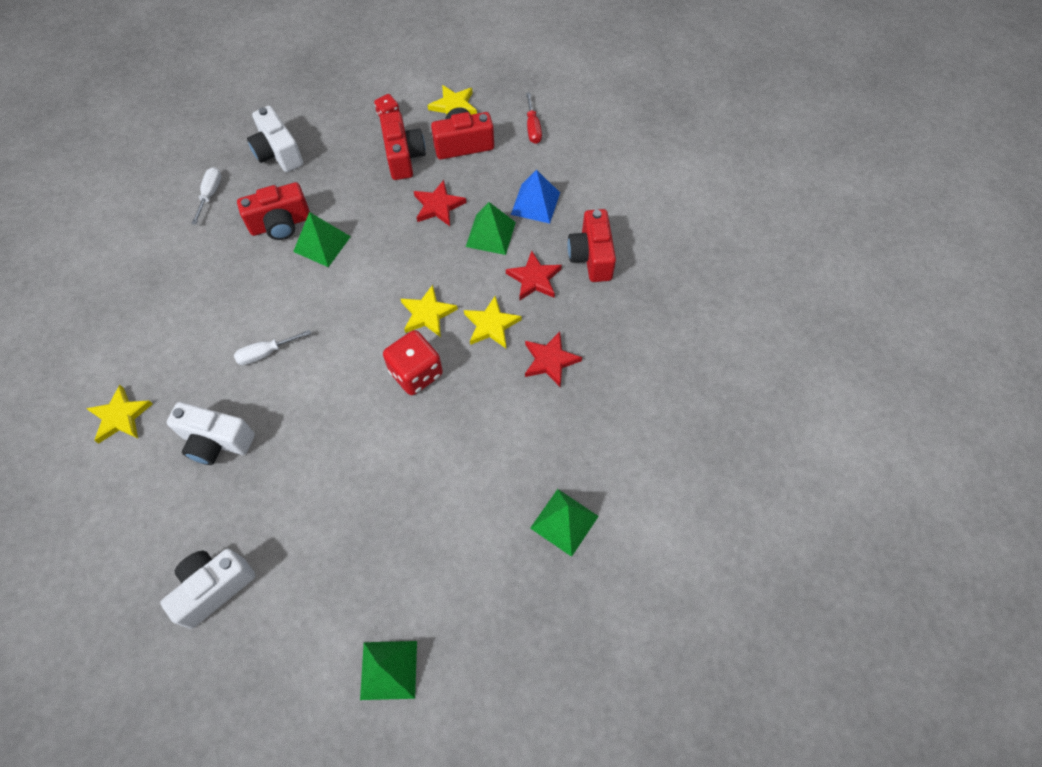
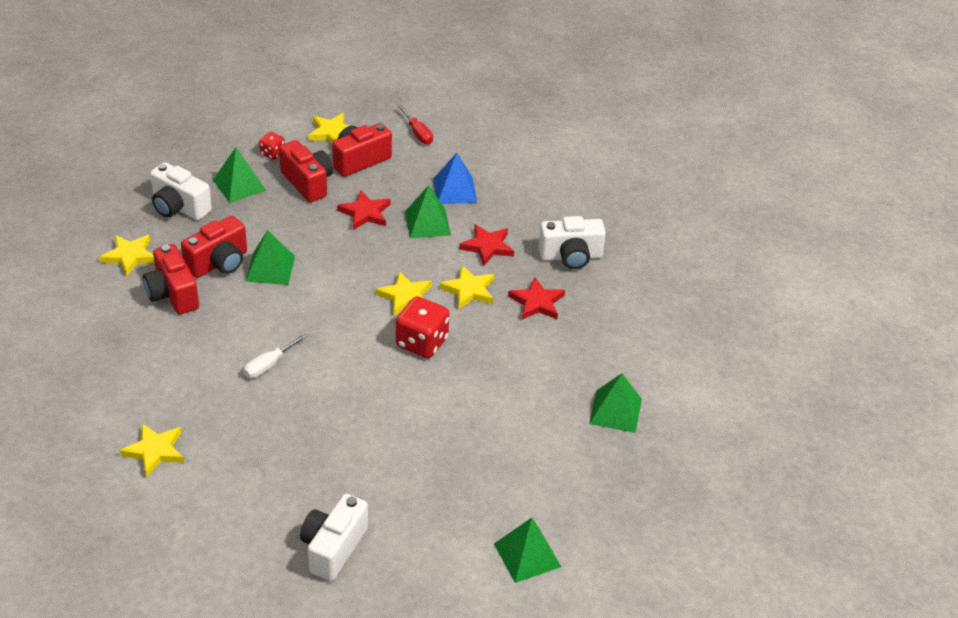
camera: 25 degrees left, 20 degrees down
(210, 194) = (130, 256): white screwdriver -> yellow star
(216, 442) = (264, 443): white camera -> white camera (571, 256)
(342, 143) = (239, 185): none -> green pyramid
(591, 257) = (528, 218): red camera -> red camera (172, 294)

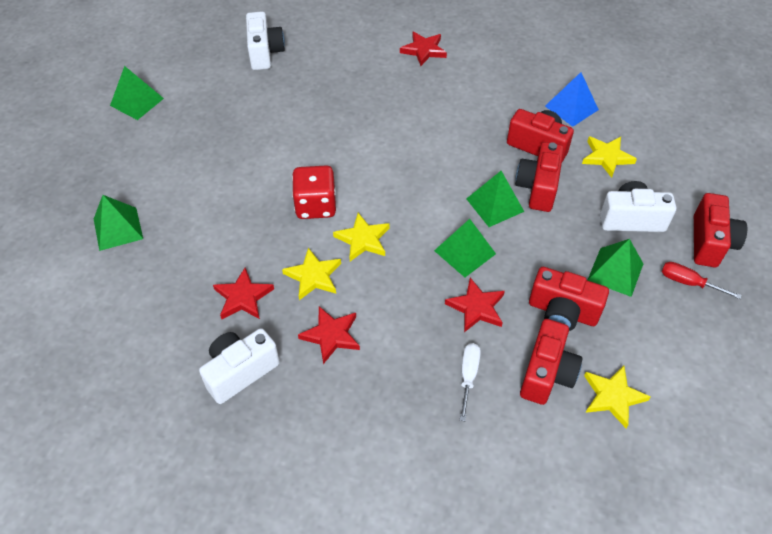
camera: 150 degrees right, 10 degrees up
(146, 167) = (710, 242): none -> red camera
(155, 451) = (424, 50): yellow star -> red star
(269, 365) = (412, 132): white screwdriver -> white screwdriver (468, 376)
(272, 153) = (633, 328): red dice -> none
(418, 133) = (528, 458): red screwdriver -> red screwdriver (688, 283)
(427, 223) = (410, 331): green pyramid -> green pyramid (465, 252)
(455, 190) = (418, 392): blue pyramid -> blue pyramid (571, 107)

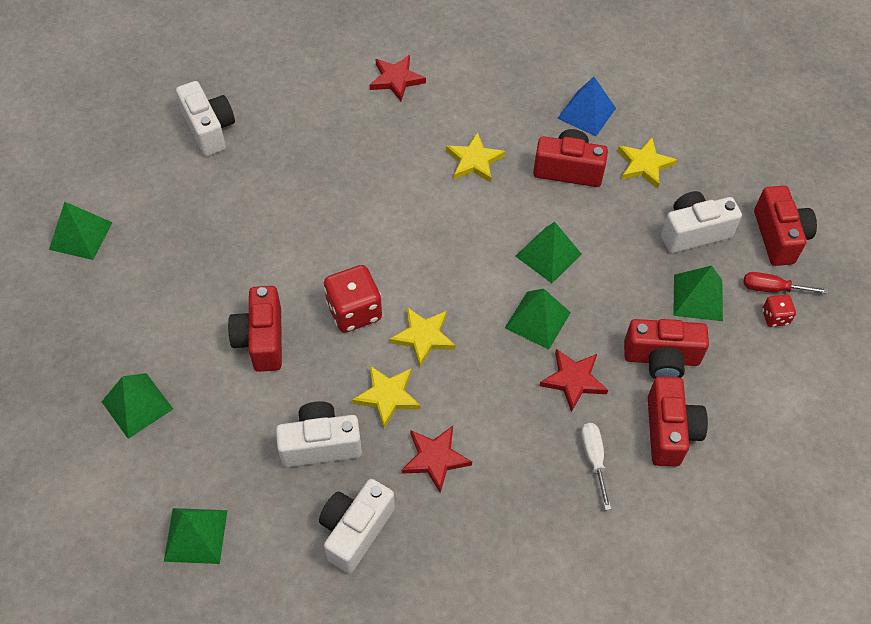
camera: 20 degrees left, 5 degrees up
(114, 337) = (195, 535): none -> green pyramid
(243, 297) = (320, 444): red star -> white camera
(538, 188) = (586, 221): red camera -> red camera (261, 339)
(613, 396) = (741, 435): yellow star -> yellow star (474, 161)
(682, 306) = (775, 317): none -> red dice

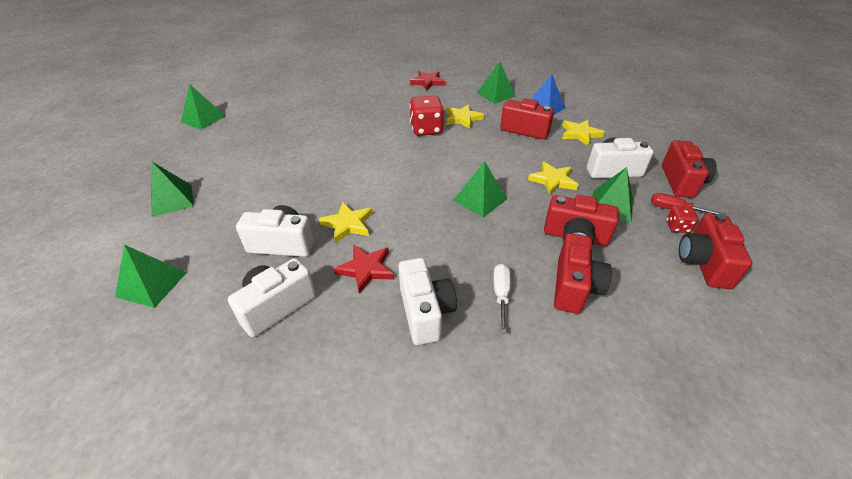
camera: 15 degrees right, 15 degrees down
(209, 129) = (308, 88): white camera -> white camera (425, 312)
(261, 339) = (278, 180): red camera -> red camera (703, 263)
(354, 311) = (349, 175): red dice -> red dice (426, 129)
(423, 337) = (391, 196): yellow star -> yellow star (553, 180)
(548, 255) = (499, 167): green pyramid -> green pyramid (496, 94)
(573, 380) = (497, 239): red star -> none

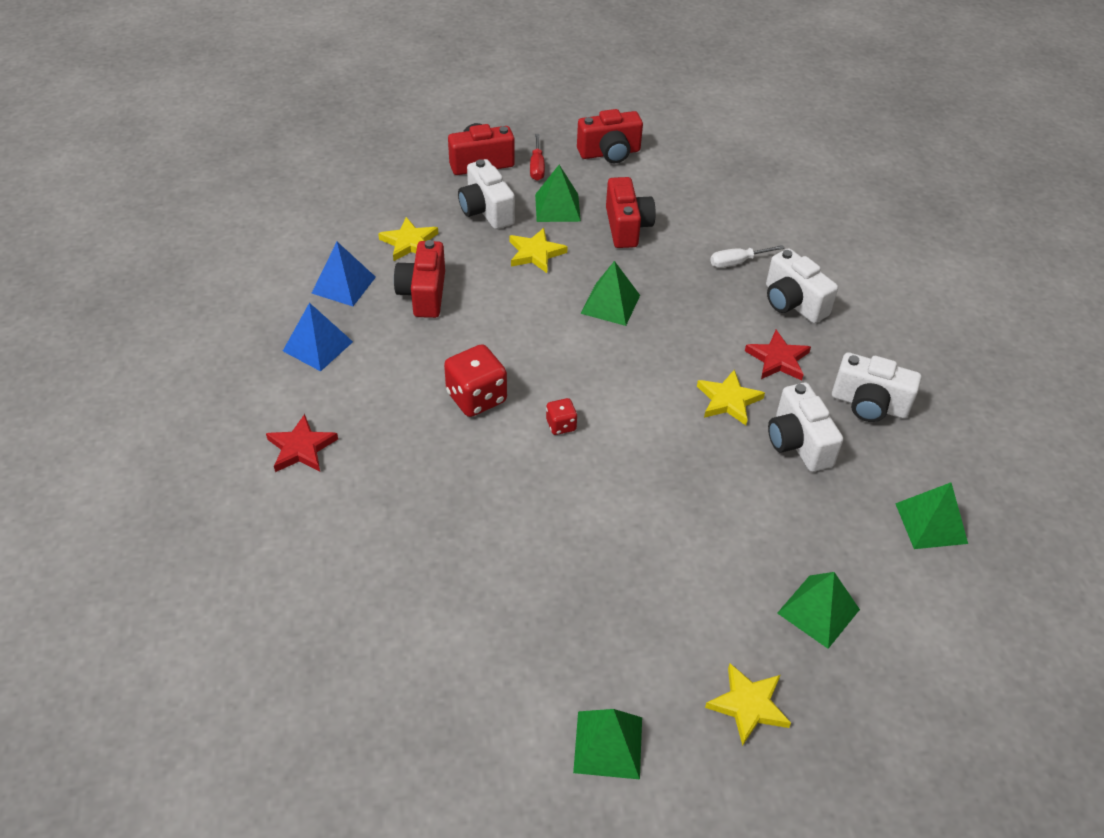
camera: 115 degrees left, 5 degrees up
(425, 312) = (793, 303): white camera -> white camera turned 90 degrees counterclockwise
(462, 118) = (421, 366): yellow star -> yellow star (748, 705)
(496, 94) = (317, 346): green pyramid -> blue pyramid
(574, 287) = (694, 221): red camera -> none
(677, 227) = (565, 166): red dice -> red dice (561, 425)

